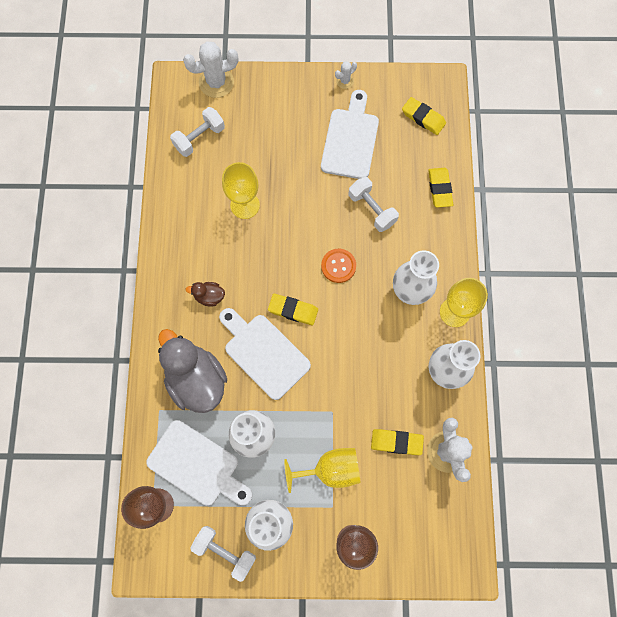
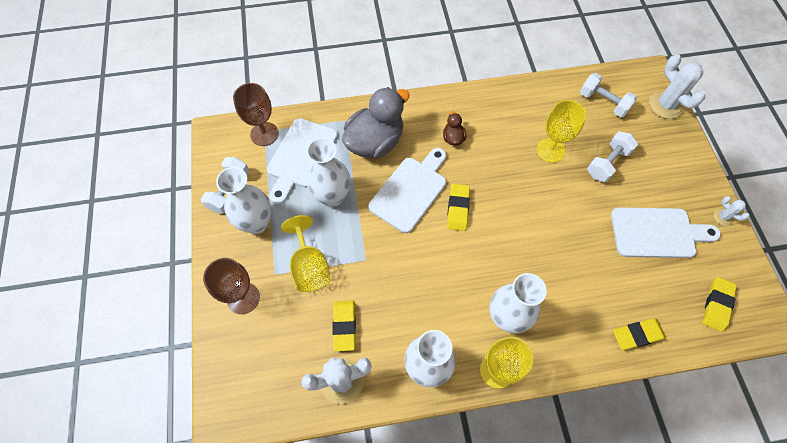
camera: 80 degrees right, 10 degrees down
(338, 266) = (514, 242): orange button -> none
(372, 209) = (586, 266): white dumbbell -> white dumbbell (607, 163)

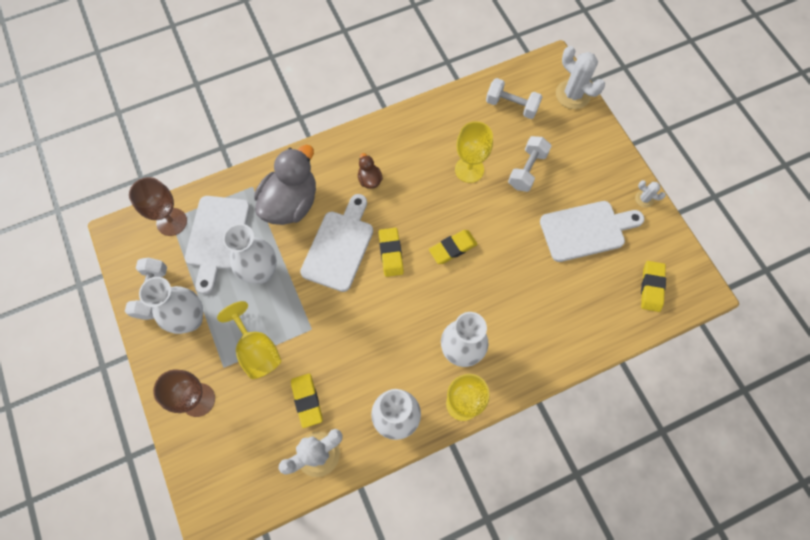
camera: 15 degrees left, 5 degrees up
(637, 335) = (584, 335): yellow eraser -> yellow eraser (453, 248)

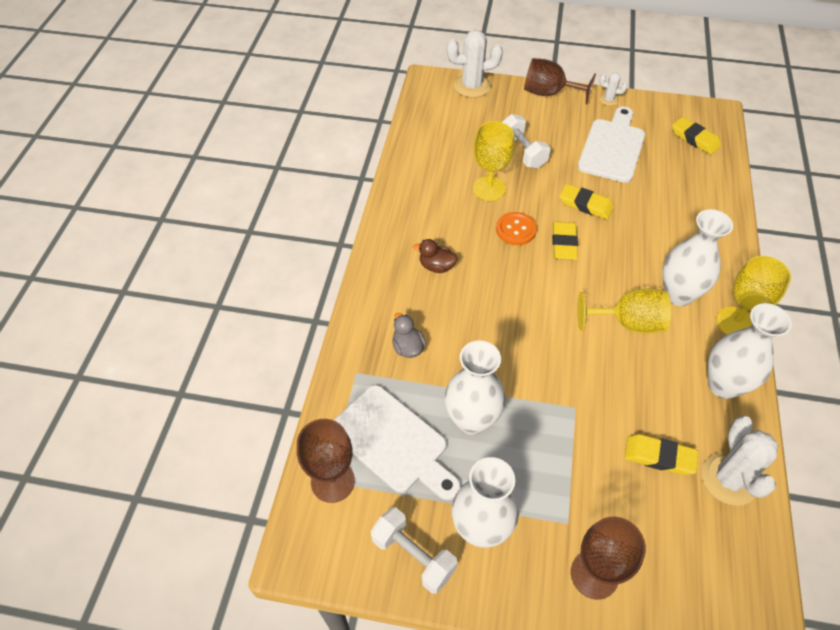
camera: 55 degrees left, 15 degrees down
(257, 350) = (568, 475): yellow goblet -> yellow goblet (628, 323)
(291, 203) = (408, 347): grey duck -> grey duck, size x0.44
(339, 246) = (494, 332): white cutting board -> none
(391, 253) = (534, 293): yellow eraser -> yellow eraser (585, 204)
(442, 209) = (516, 229): none -> orange button
(511, 106) = (447, 127): white dumbbell -> none
(613, 152) = (549, 93): none -> brown goblet
(644, 199) = (608, 100): white cactus -> white cactus turned 45 degrees clockwise

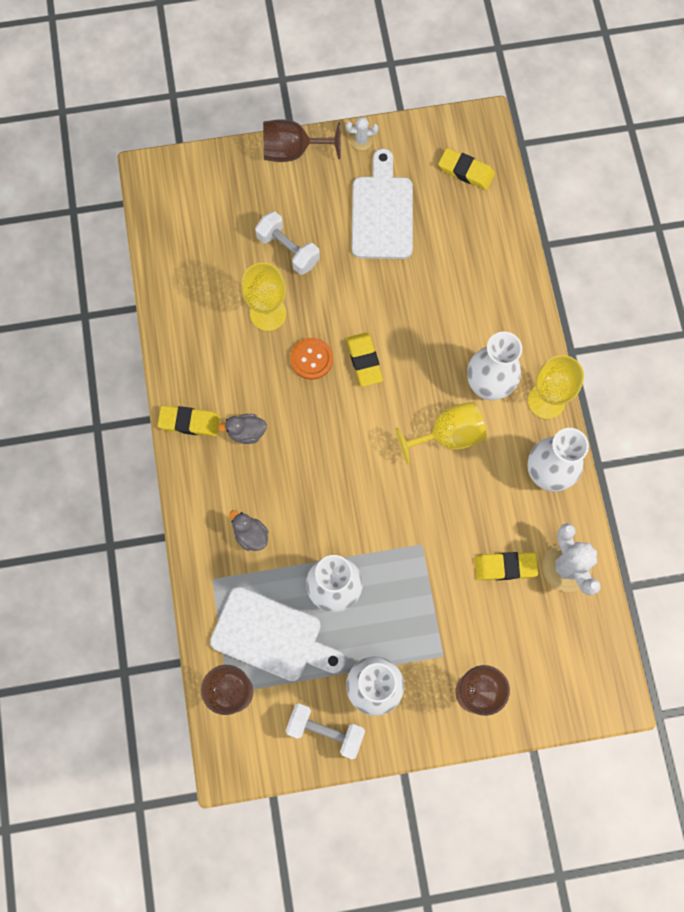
camera: 20 degrees left, 20 degrees up
(436, 266) = (246, 432): brown duck -> grey duck
(472, 86) = (202, 167): white cactus -> none
(585, 204) = (373, 302): yellow eraser -> yellow eraser (189, 422)

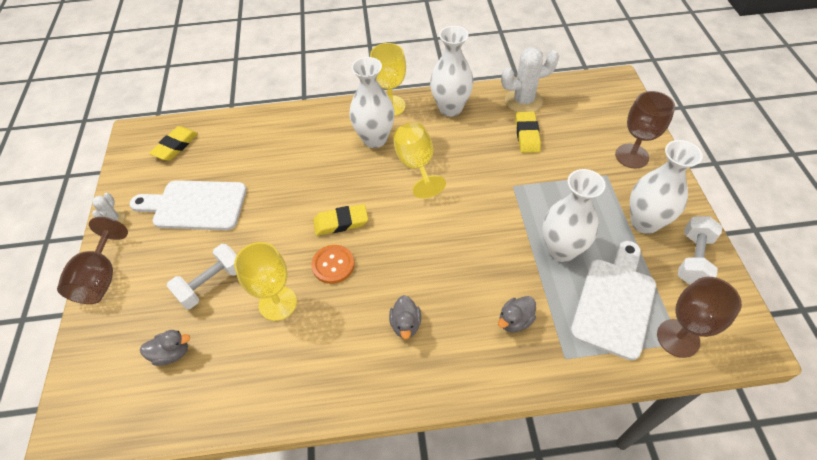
camera: 85 degrees left, 20 degrees down
(189, 422) = (391, 383): yellow eraser -> none
(217, 234) = (172, 353): none -> grey duck

